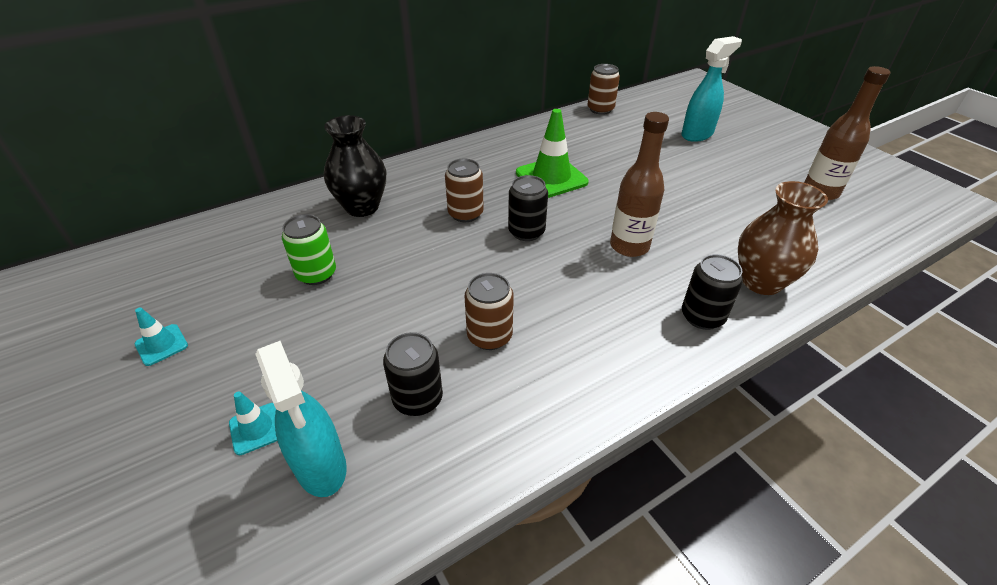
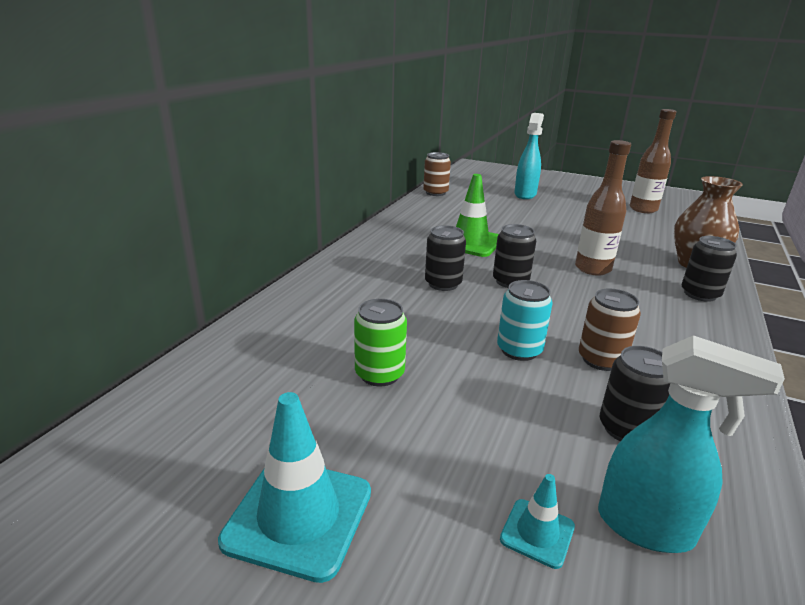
camera: 35 degrees left, 15 degrees down
(161, 345) = (298, 516): turquoise traffic cone -> turquoise traffic cone, size x1.96
(362, 207) = (339, 306): black vase -> none
(437, 298) = (519, 350): none -> turquoise can
(465, 214) = (443, 284): brown can -> black can

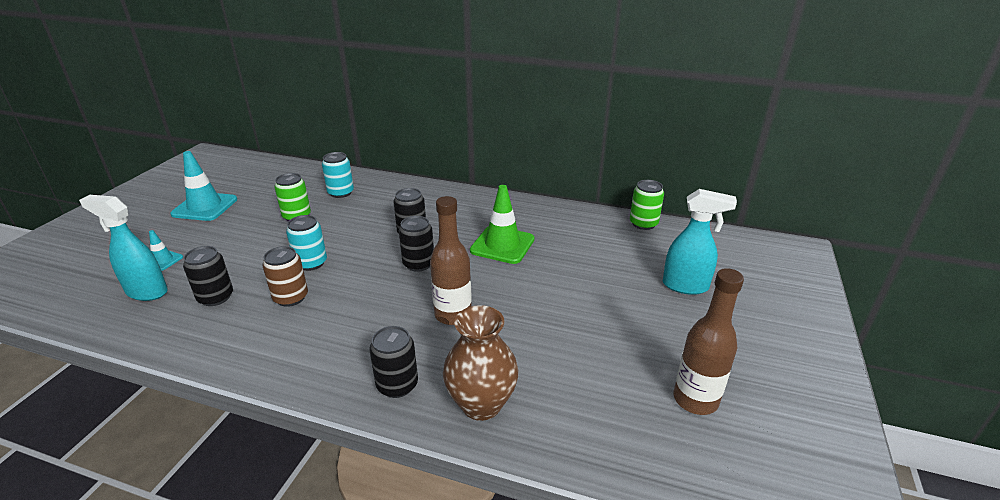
camera: 85 degrees right, 5 degrees up
(308, 336) = (341, 193): none -> turquoise can
(435, 193) = (643, 224): brown can -> green can
(646, 527) = (146, 292): turquoise spray bottle -> turquoise spray bottle turned 90 degrees clockwise

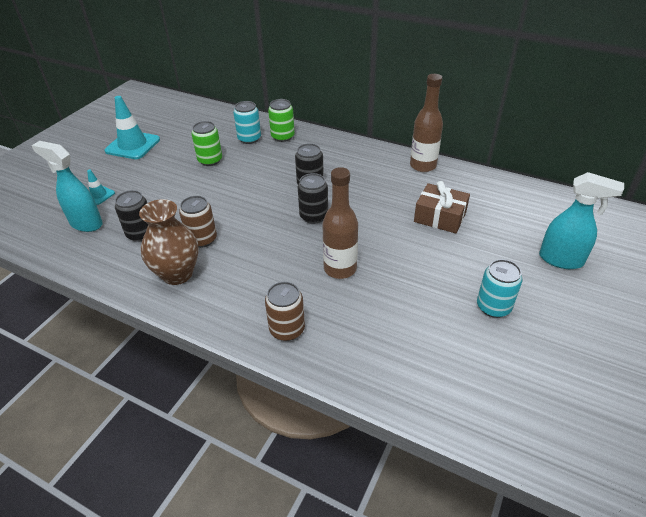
camera: 10 degrees right, 10 degrees up
(311, 263) = (220, 207): turquoise can -> turquoise can (493, 307)
(397, 385) = (287, 329): black can -> brown can
(481, 404) = (357, 355): brown vase -> brown vase (177, 274)
(502, 245) = (391, 203): green traffic cone -> none
(555, 254) = (440, 217): none -> brown gift
(643, 224) = (530, 191): green can -> green can (282, 136)
(695, 400) = (551, 373): brown bottle -> brown bottle (423, 166)

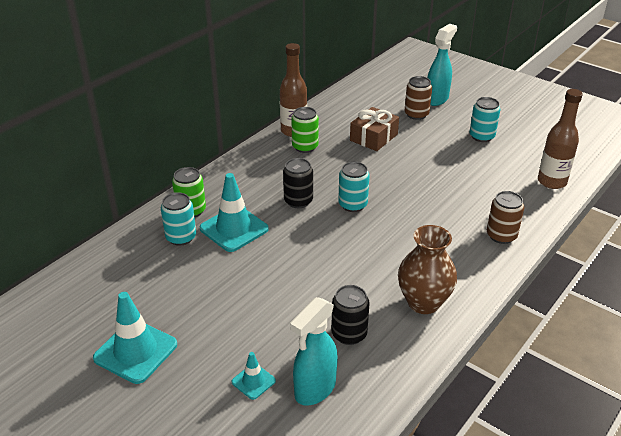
camera: 80 degrees left, 5 degrees down
(202, 239) = (371, 283): brown can -> brown can (416, 114)
(210, 160) = (215, 273): green can -> green can (305, 147)
(264, 159) = (234, 229): none -> turquoise traffic cone
(313, 216) = (353, 205): black can -> turquoise can
(340, 269) = (431, 199): brown bottle -> brown bottle (552, 182)

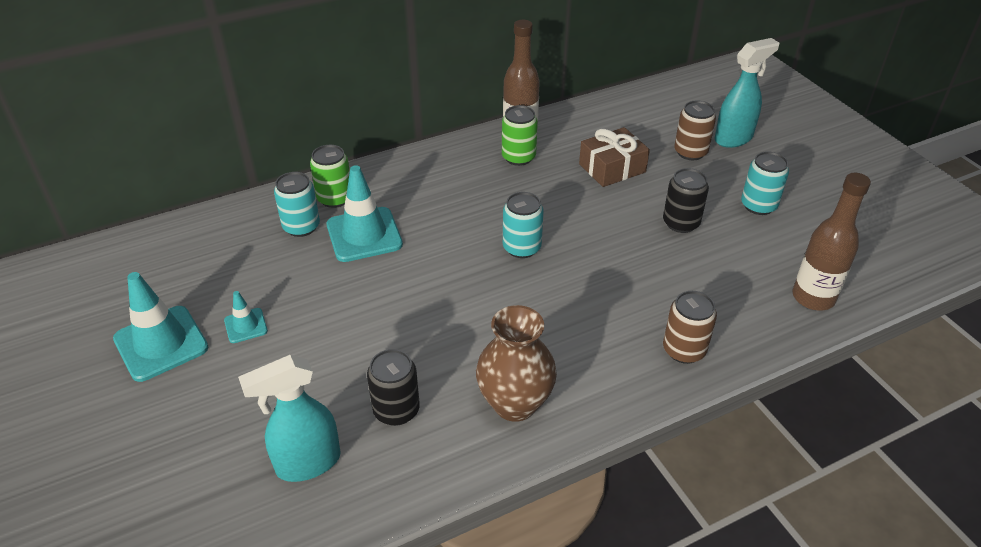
camera: 25 degrees right, 5 degrees up
(253, 381) = (250, 426): turquoise traffic cone -> turquoise traffic cone (246, 326)
(298, 201) = (460, 223): black can -> black can (681, 223)

